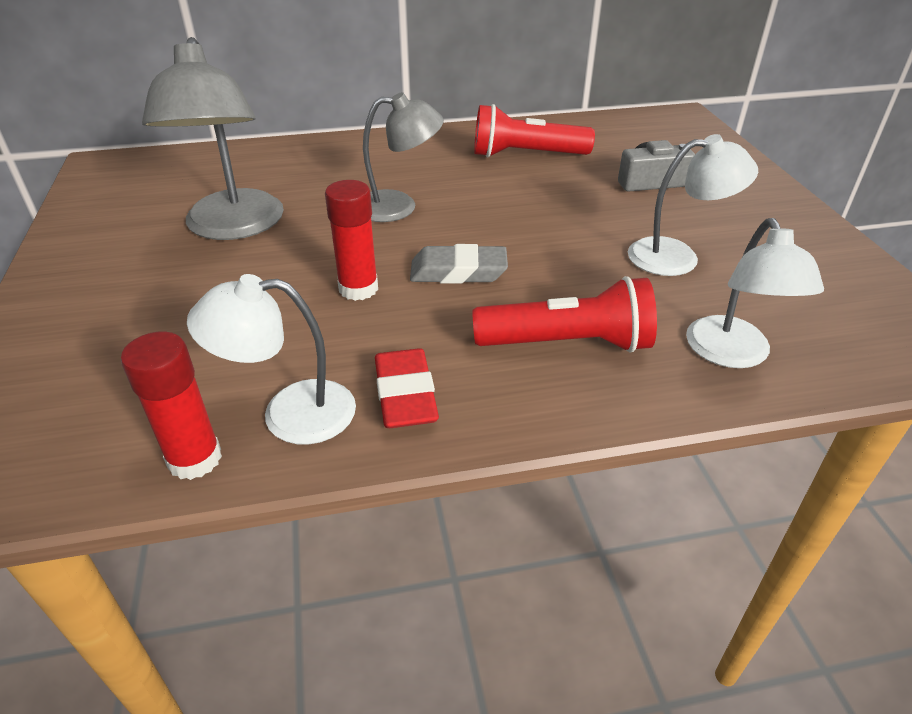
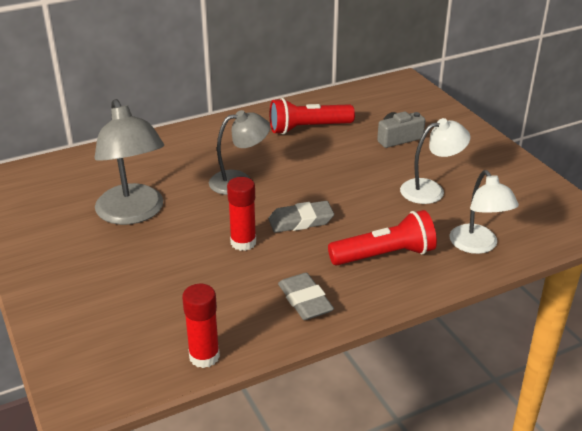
camera: 15 degrees left, 5 degrees down
(289, 413) = (244, 323): white lamp -> none
(405, 395) = (305, 301): red eraser -> grey eraser

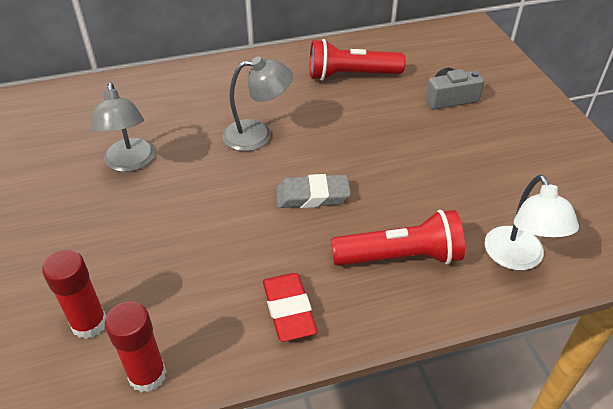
camera: 10 degrees right, 10 degrees up
(133, 213) = (130, 163): grey lamp -> grey lamp, size x0.66
(243, 242) = (239, 217): red glue stick -> red glue stick (89, 323)
(305, 301) = (289, 310): grey eraser -> red eraser
(431, 190) = (474, 171): white lamp -> none

